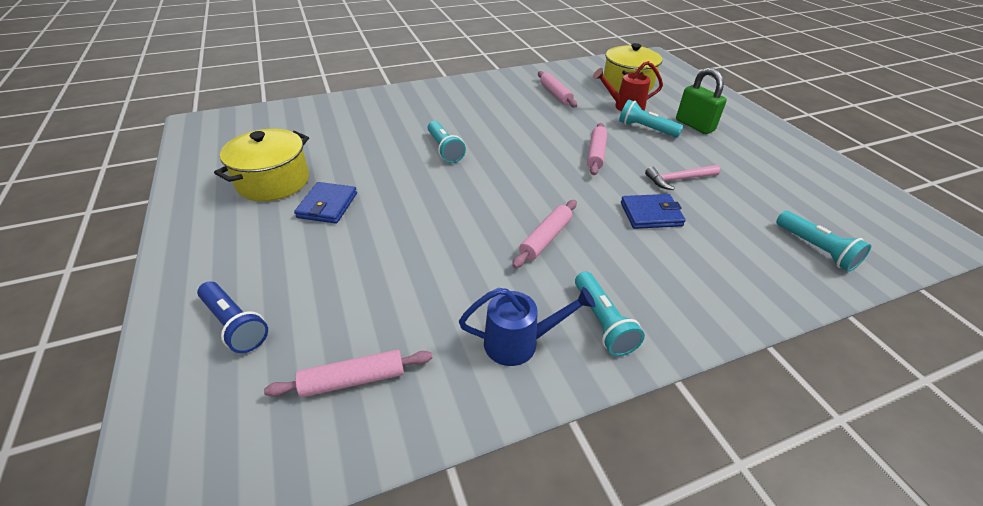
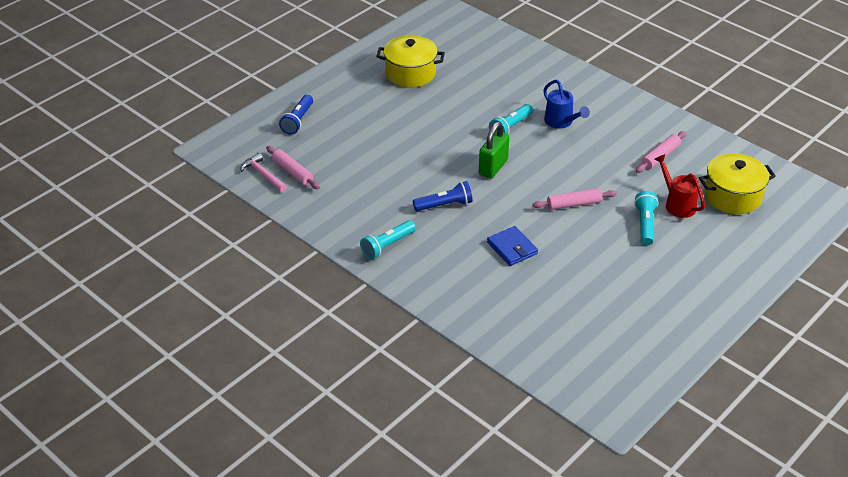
camera: 65 degrees right, 0 degrees up
(327, 205) = (405, 105): blue wallet -> none
(519, 343) = (351, 218): blue watering can -> blue watering can (561, 122)
(546, 238) = (445, 205): pink rolling pin -> blue flashlight
(678, 179) = (573, 256): pink hammer -> pink hammer (263, 175)
(694, 125) = (682, 254): green padlock -> green padlock (493, 167)
(816, 249) = (535, 337): turquoise flashlight -> none

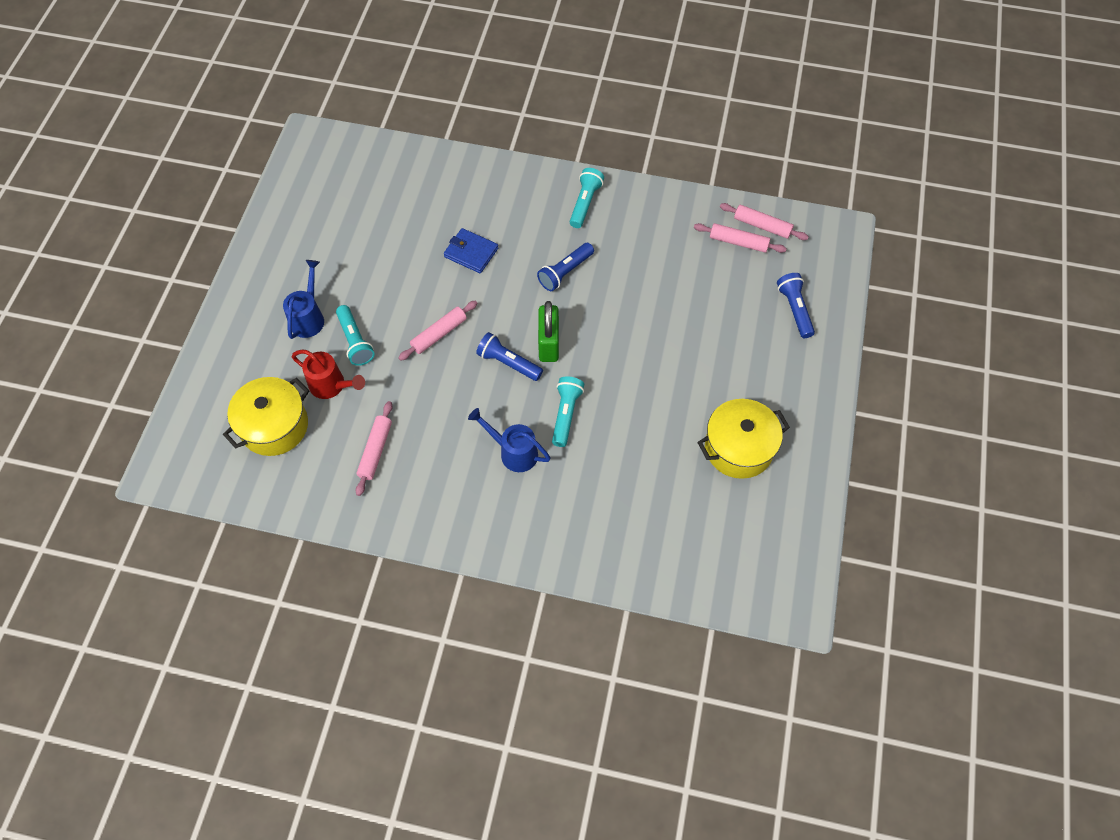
camera: 150 degrees right, 20 degrees up
(263, 175) = (762, 226): pink hammer -> pink rolling pin
(531, 168) = (508, 363): none -> blue flashlight
(677, 255) = (309, 317): none -> blue watering can

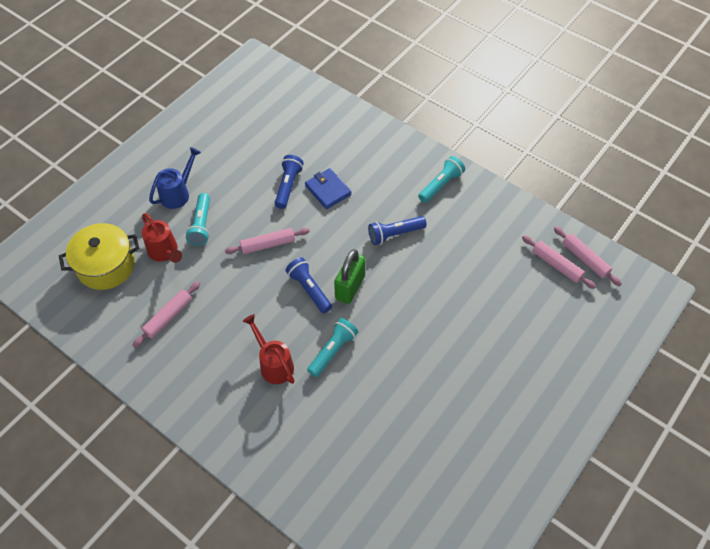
camera: 25 degrees right, 5 degrees down
(513, 452) = (274, 364): blue watering can -> red watering can
(738, 448) = (465, 443): yellow pot -> none
(794, 309) = (578, 342): blue flashlight -> blue flashlight (288, 186)

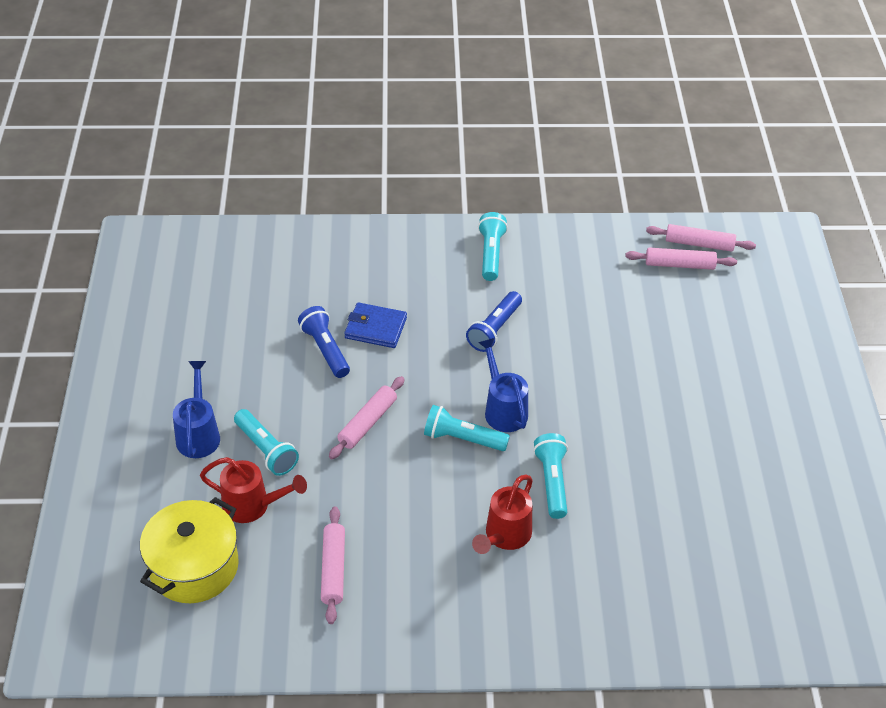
camera: 40 degrees left, 10 degrees down
(274, 364) = (505, 536): red watering can -> red watering can turned 75 degrees counterclockwise
(309, 289) = (462, 438): blue flashlight -> turquoise flashlight
(350, 287) = (503, 409): green padlock -> blue watering can

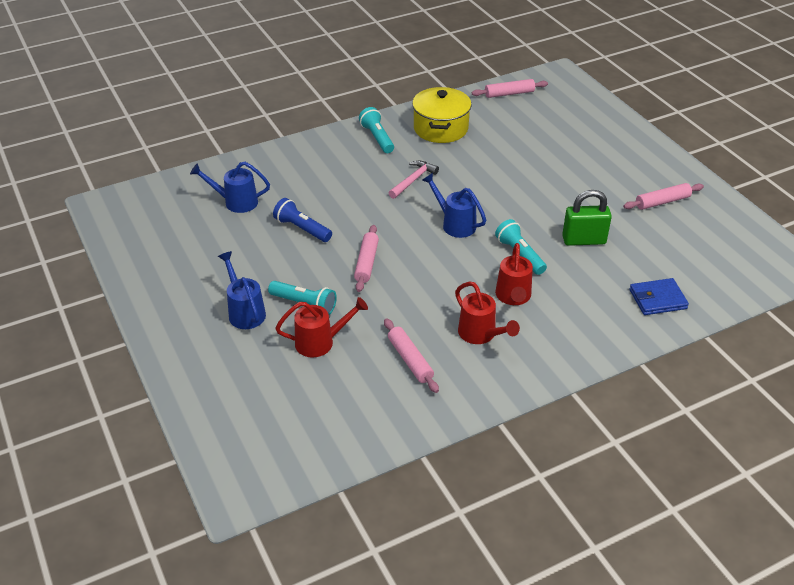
camera: 25 degrees left, 5 degrees down
(194, 566) = (304, 397): yellow pot -> yellow pot (440, 128)
(276, 286) = (236, 202): none -> blue watering can
(375, 328) = (329, 205): blue wallet -> blue wallet (657, 299)
(433, 570) = (480, 334): none -> red watering can
(462, 438) = (440, 250): turquoise flashlight -> none
(494, 329) = (413, 180): blue flashlight -> pink hammer
(645, 492) = (584, 240): none -> green padlock
(679, 265) = (506, 108): pink rolling pin -> pink rolling pin (662, 202)

